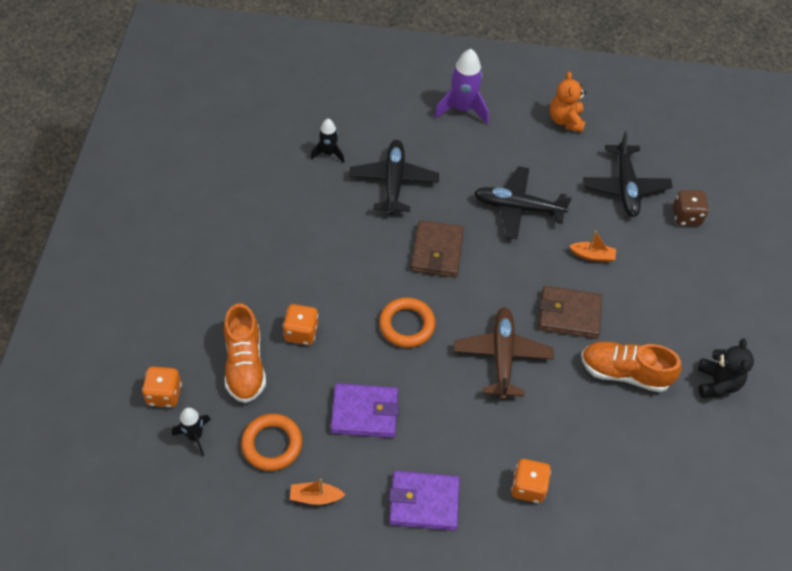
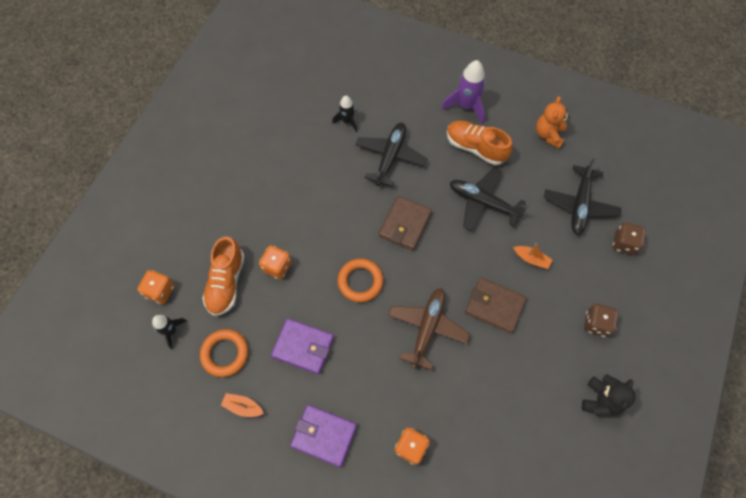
camera: 20 degrees right, 10 degrees up
(624, 373) = (524, 369): orange shoe -> orange shoe (475, 148)
(685, 306) = (596, 324): none -> brown dice

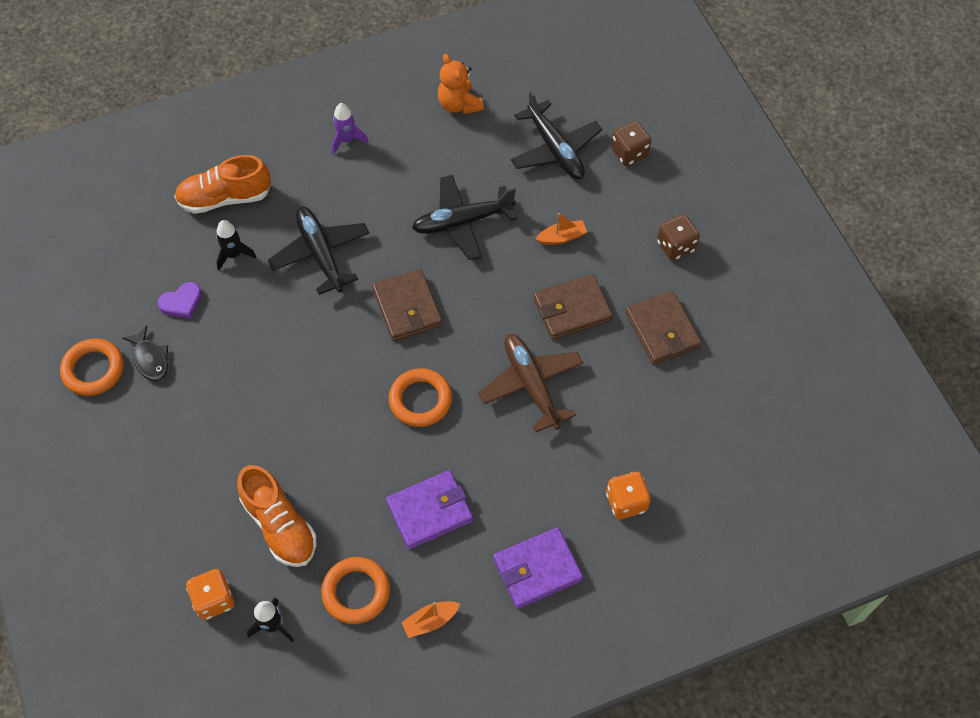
camera: 45 degrees left, 5 degrees down
(226, 124) = (93, 369): none -> orange ring
(256, 142) = (150, 359): none -> black fish
(277, 267) = (318, 462): orange dice -> none
(298, 125) = (182, 302): none -> purple heart
(466, 106) = (347, 140): purple rocket -> purple rocket, size x0.60
(475, 148) = (400, 174): orange shoe -> orange shoe (225, 198)
(536, 366) = (662, 330): none -> brown wallet
(600, 400) = (743, 309): black teddy bear -> none

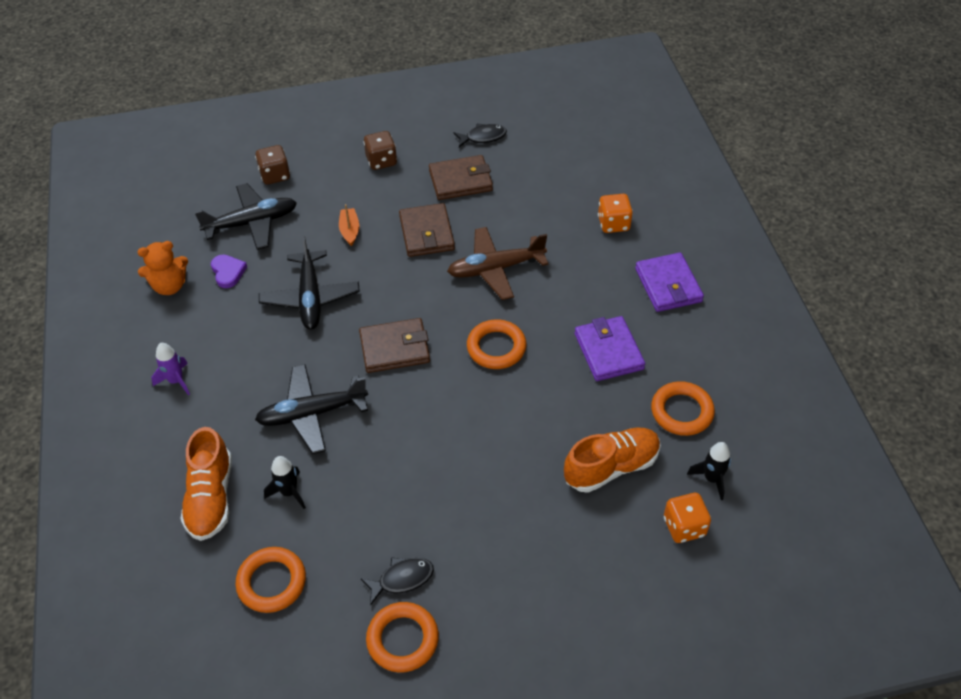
camera: 80 degrees left, 10 degrees down
(145, 262) = (272, 582): none -> orange ring
(182, 302) = (336, 545): purple heart -> purple heart (228, 272)
(430, 621) = (710, 360): orange boat -> none
(743, 343) = (483, 137): none -> black fish

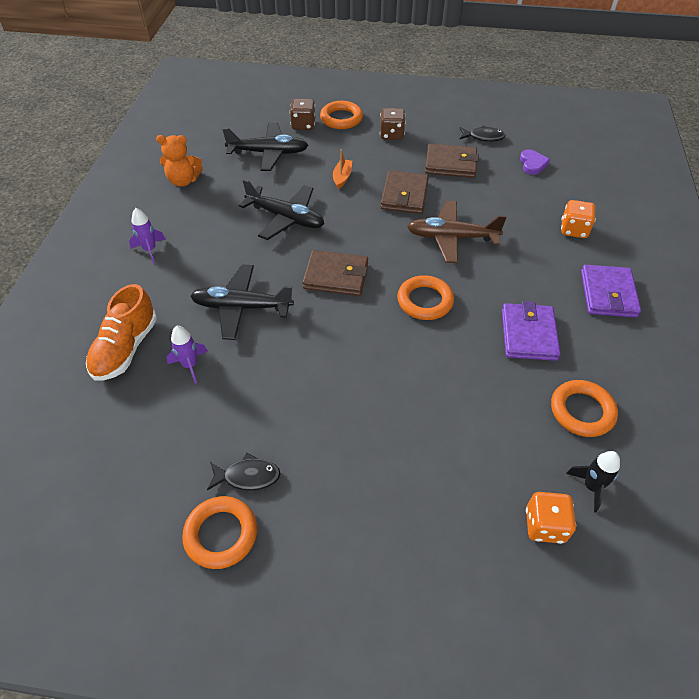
camera: 20 degrees right, 0 degrees up
(228, 272) = (232, 182): purple heart -> purple heart (532, 164)
(272, 582) = (135, 437): orange ring -> orange ring (341, 118)
(289, 492) = (190, 365): black rocket -> purple rocket
(310, 298) = (286, 218): black plane -> black plane turned 75 degrees counterclockwise
(611, 467) = (491, 441): orange shoe -> none

